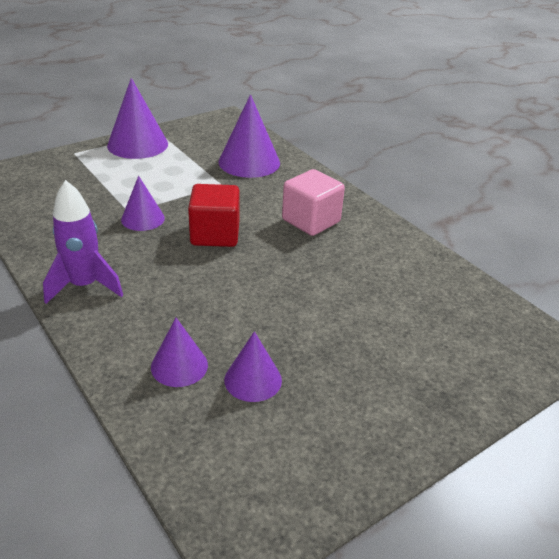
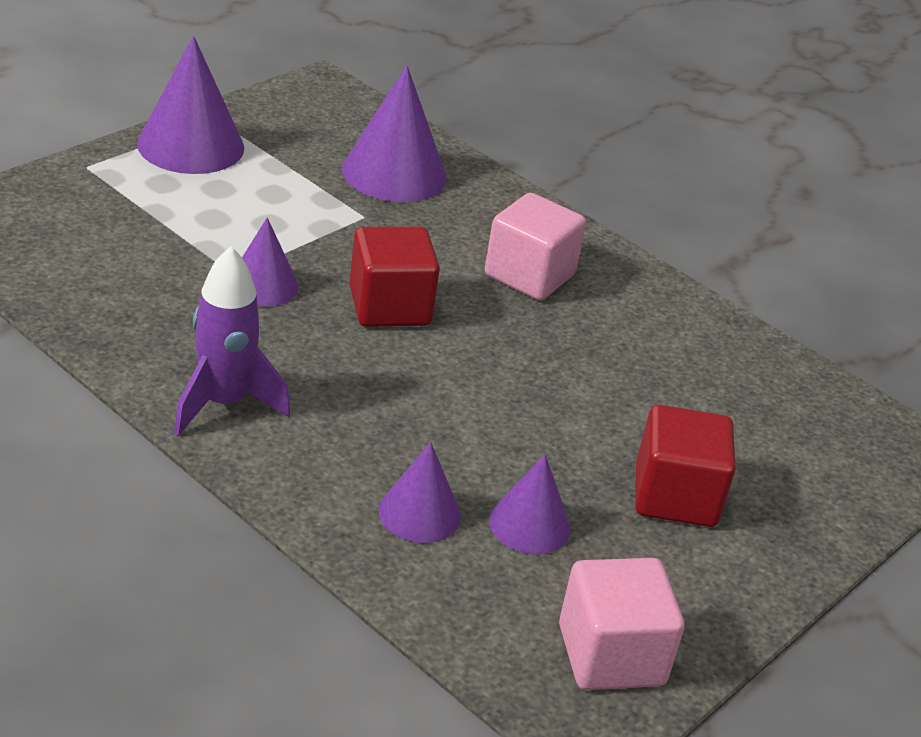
camera: 15 degrees left, 0 degrees up
(278, 485) = (611, 655): none -> pink cube
(364, 368) = (675, 496): none -> red cube

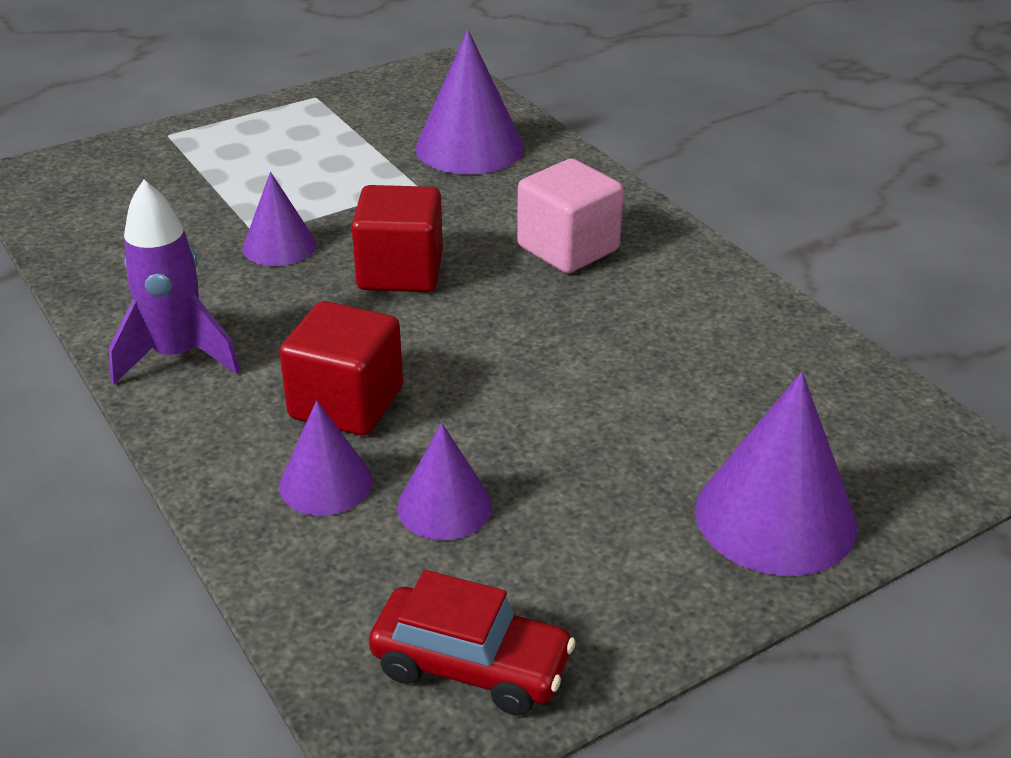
camera: 20 degrees right, 0 degrees up
(191, 145) = (277, 118): purple cone -> purple cone (775, 517)
(611, 655) = (471, 665): pink cube -> red car
(675, 496) = (633, 490): red cube -> red cube (346, 403)

